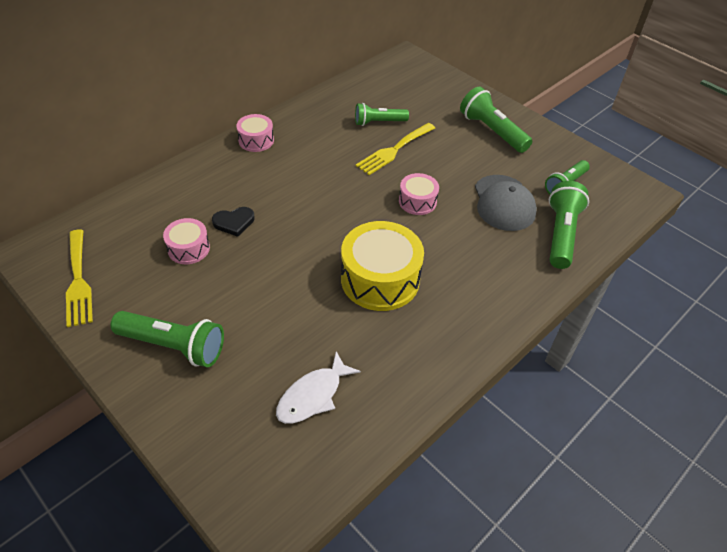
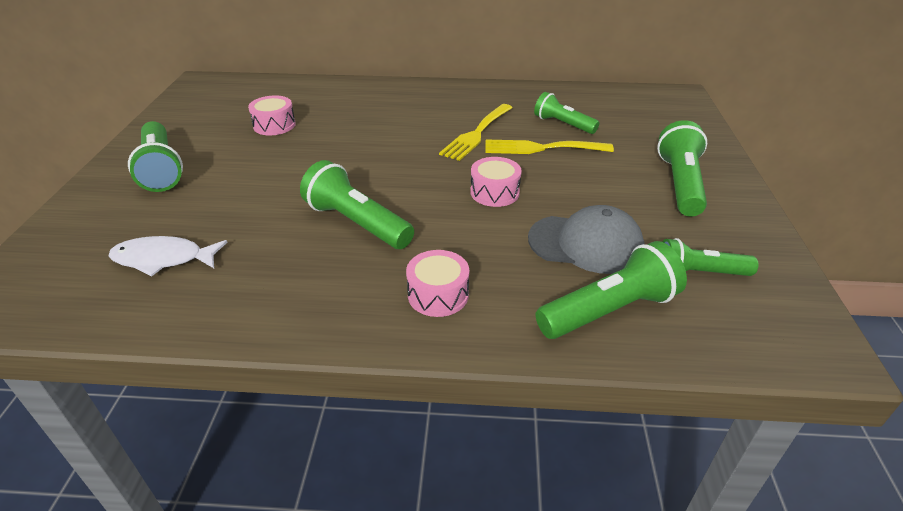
camera: 50 degrees right, 10 degrees down
(78, 281) = (191, 107): yellow fork -> yellow fork (476, 134)
(234, 222) = (329, 127): black heart -> none
(256, 140) = (437, 91): pink drum -> pink drum (438, 294)
(380, 279) = (356, 223): yellow drum -> green flashlight
(504, 203) = (585, 244): grey cap -> grey cap turned 120 degrees counterclockwise

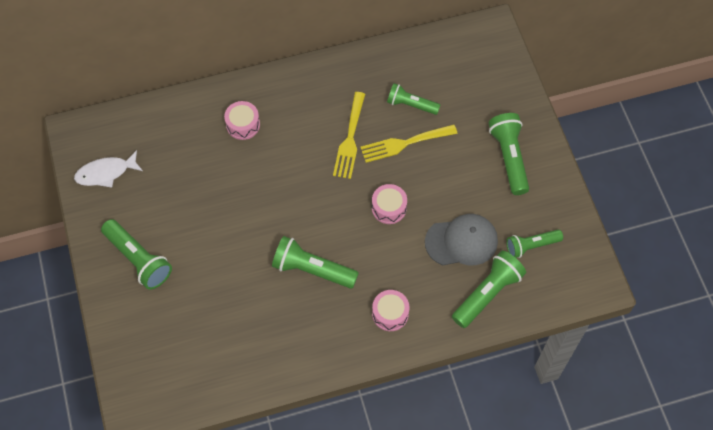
camera: 20 degrees left, 25 degrees up
(163, 259) = (210, 342): white fish -> white fish (106, 173)
(274, 125) = (186, 177): pink drum -> pink drum (243, 125)

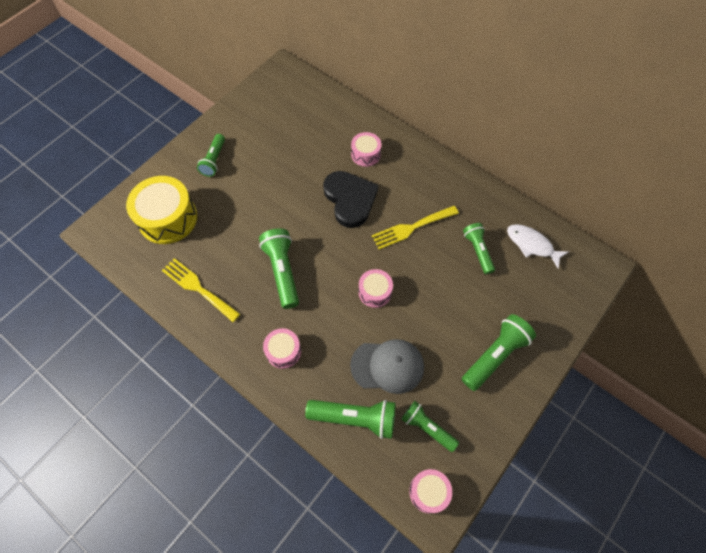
camera: 55 degrees right, 0 degrees up
(106, 173) = (265, 103): white fish -> white fish (532, 245)
(139, 259) = (214, 160): green flashlight -> green flashlight, size x0.67
(174, 338) = (168, 218): none -> yellow drum
(281, 169) = (350, 199): none -> black heart
(404, 143) = (440, 267): yellow fork -> yellow fork (198, 288)
(461, 241) = (387, 366): grey cap -> grey cap turned 45 degrees counterclockwise
(579, 277) = (429, 492): none -> pink drum

